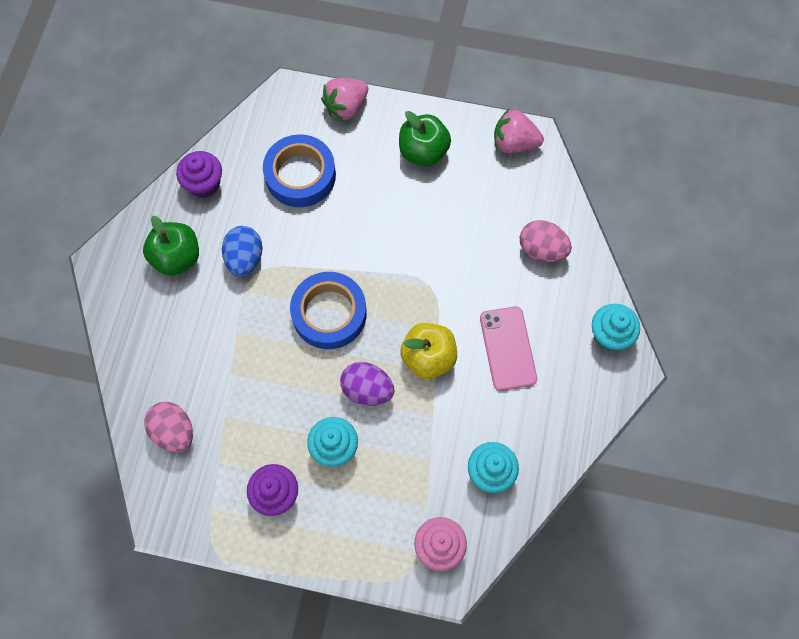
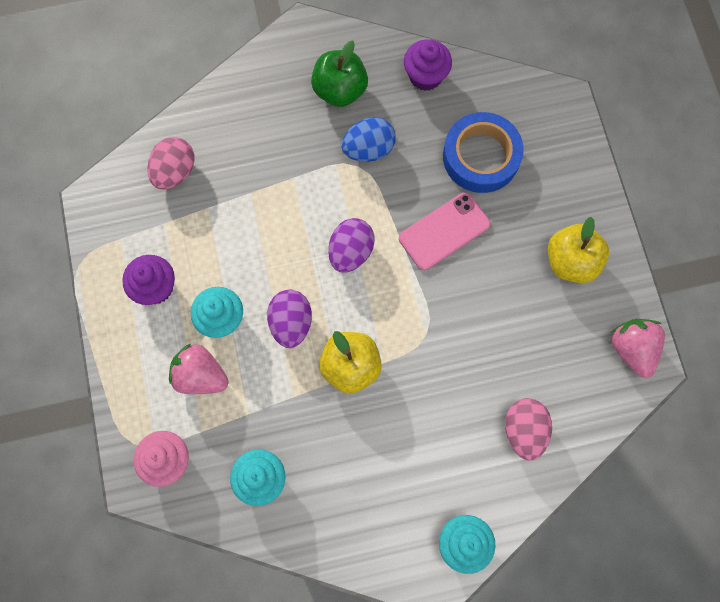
camera: 65 degrees right, 5 degrees up
(329, 313) = (351, 252): blue tape -> purple egg
(346, 107) = (578, 164): pink strawberry -> pink strawberry (201, 375)
(423, 152) = (570, 261): green apple -> yellow apple
(508, 348) = (397, 441): pink phone -> pink phone (444, 231)

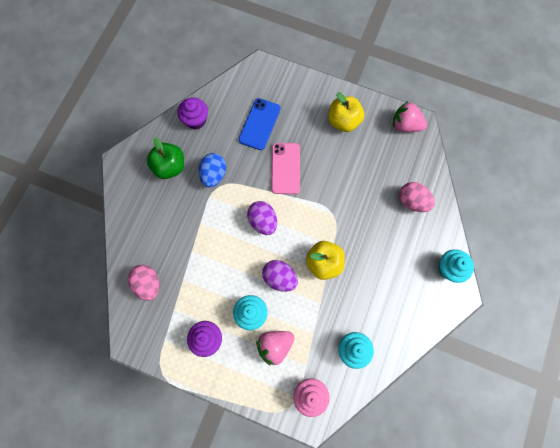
camera: 55 degrees left, 0 degrees up
(481, 157) = (259, 124): blue tape -> blue phone

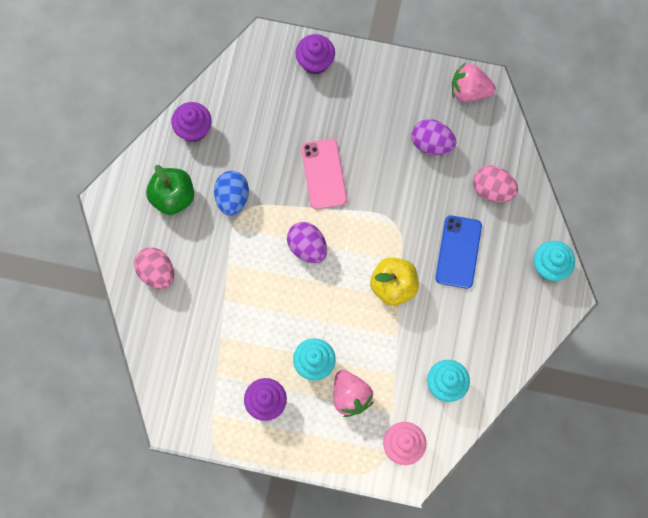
camera: 10 degrees left, 0 degrees up
(148, 284) = (178, 350): pink egg -> pink egg (157, 272)
(259, 124) = (279, 121): blue phone -> blue phone (458, 252)
(275, 345) = (350, 396): pink strawberry -> pink strawberry turned 75 degrees counterclockwise
(279, 278) = (341, 314): purple egg -> purple egg (431, 143)
(294, 86) = (315, 62): none -> purple cupcake
(343, 121) = (388, 99): yellow apple -> none

